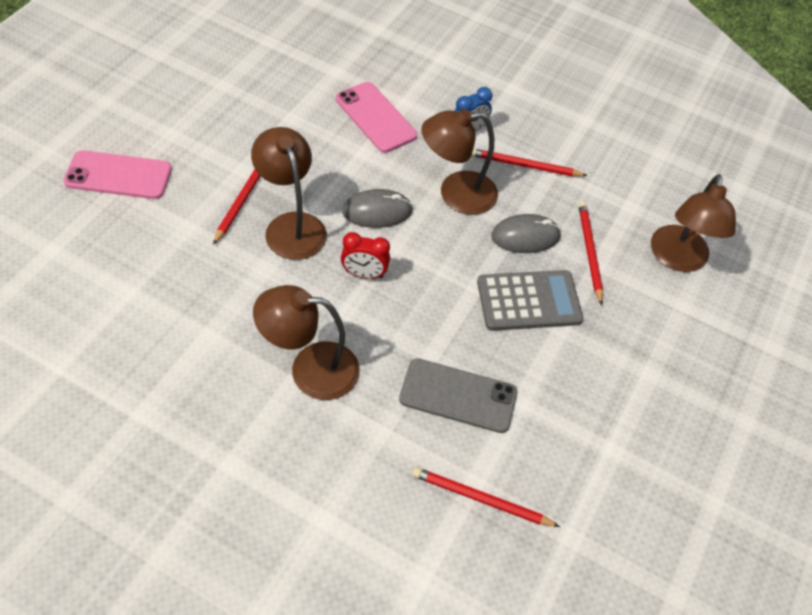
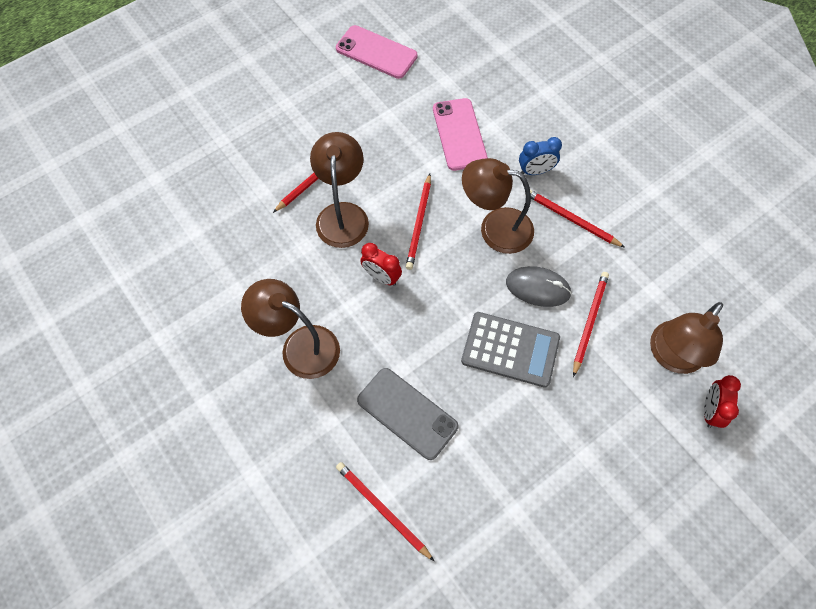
camera: 30 degrees right, 10 degrees up
(118, 175) = (229, 129): pink phone -> pink phone (376, 52)
(377, 211) = (419, 223): grey mouse -> red pencil
(735, 294) = (710, 410): none -> red clock

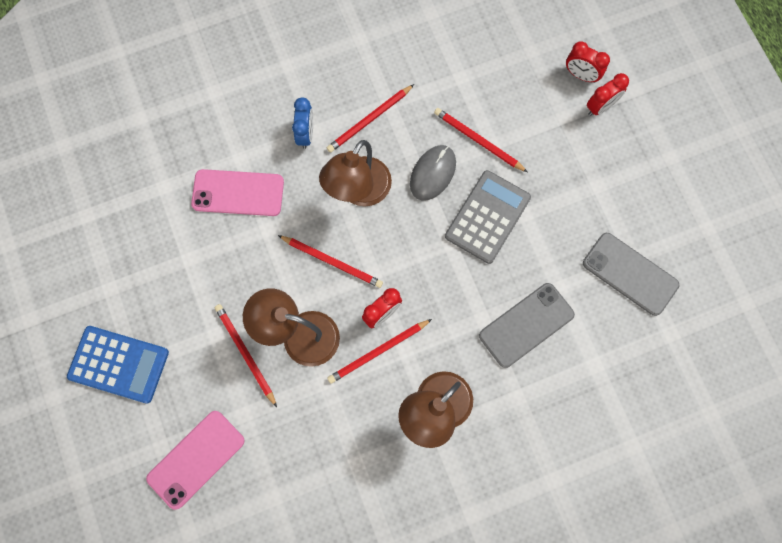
camera: 75 degrees left, 10 degrees up
(284, 93) = (119, 364): none -> blue calculator
(376, 52) = (97, 249): pink phone -> pink phone (196, 459)
(382, 509) = (608, 369): red pencil -> red pencil (378, 352)
(496, 513) = (630, 274): none -> grey phone
(671, 356) = (527, 86): brown lamp -> none
(681, 440) = (600, 107): none -> red clock

